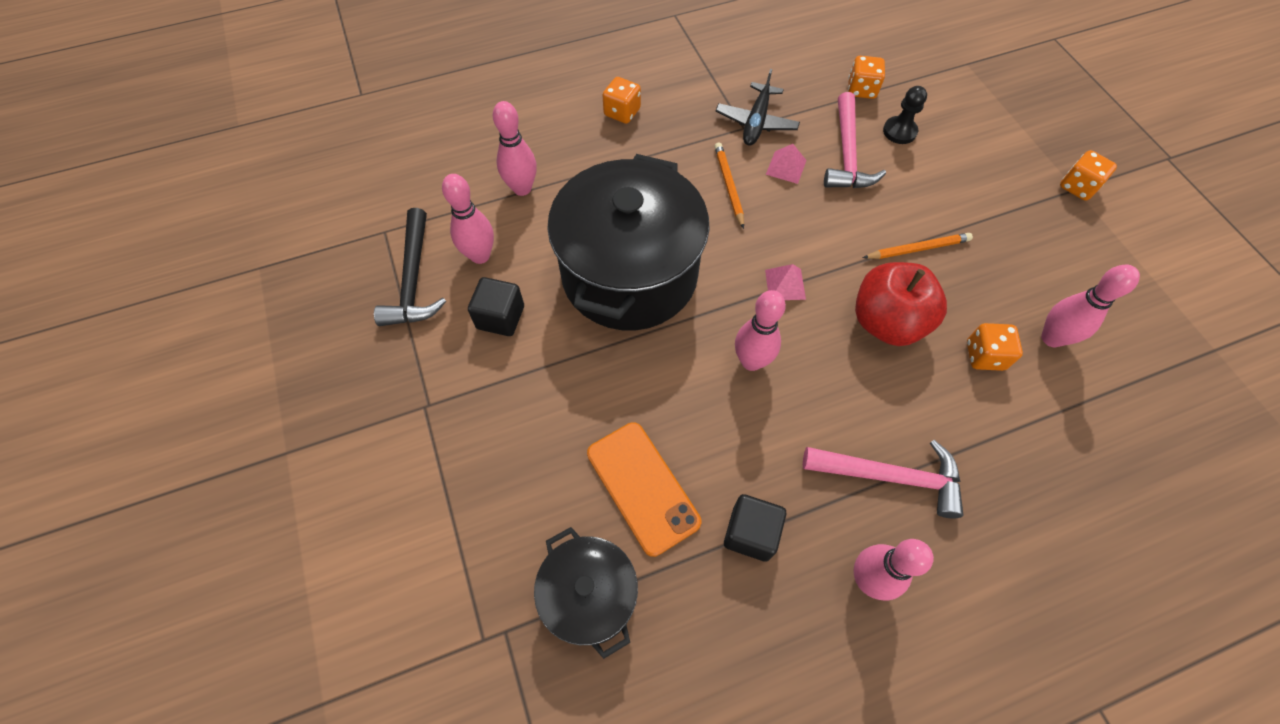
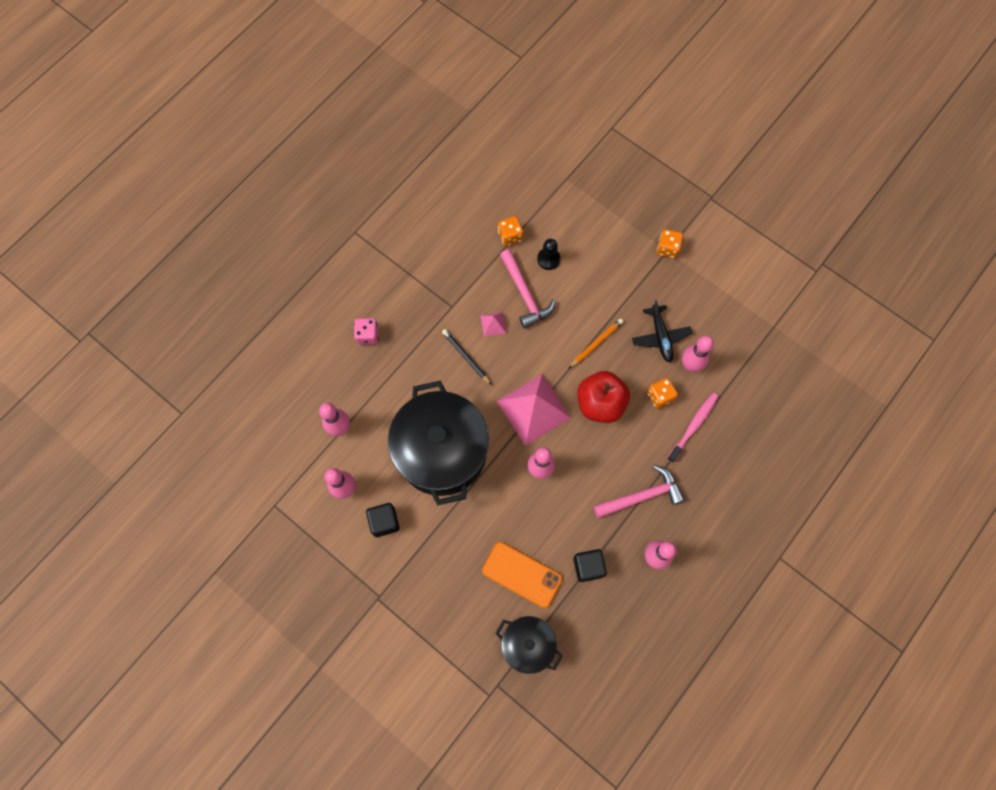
camera: 30 degrees left, 10 degrees up
(413, 279) = (316, 527): black hammer -> none
(622, 112) = (368, 335): orange dice -> pink dice
(728, 185) = (466, 357): orange pencil -> black pencil
(756, 122) = (457, 298): black plane -> black plane (660, 337)
(785, 284) = (533, 409): pink pyramid -> pink pyramid, size x2.30
(1022, 421) = (693, 426): none -> pink toothbrush

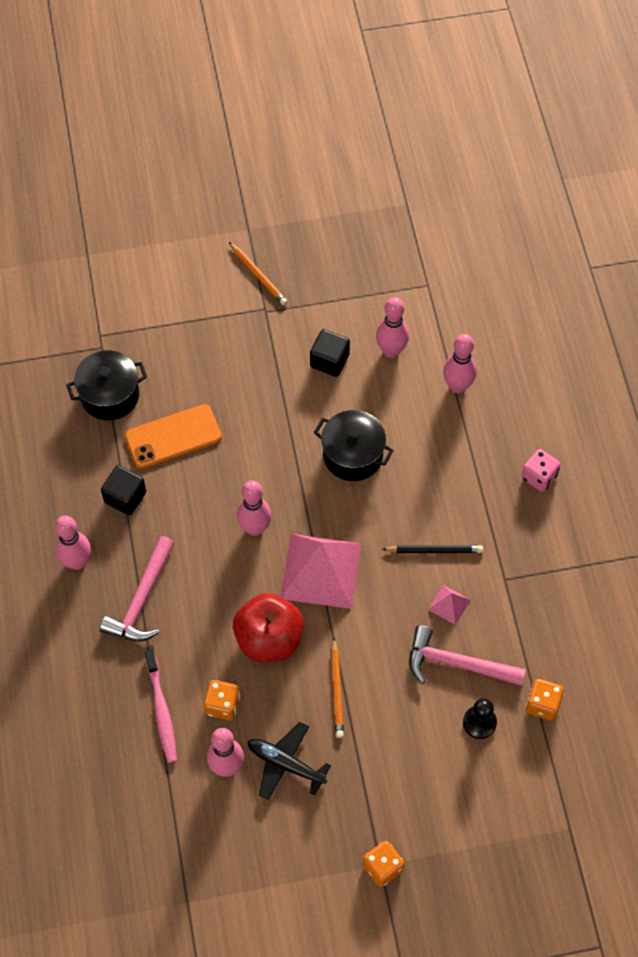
camera: 130 degrees right, 10 degrees down
(354, 626) = (258, 275): none -> orange pencil
(442, 452) = (352, 455): black pot -> black pot, size x0.53

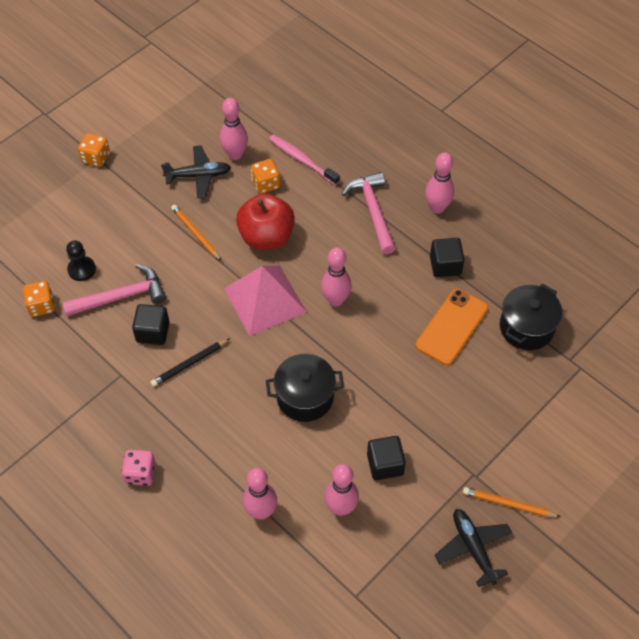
camera: 145 degrees right, 5 degrees down
(312, 264) = (473, 548): none -> black plane
(449, 604) = (153, 332): pink pyramid -> black cube

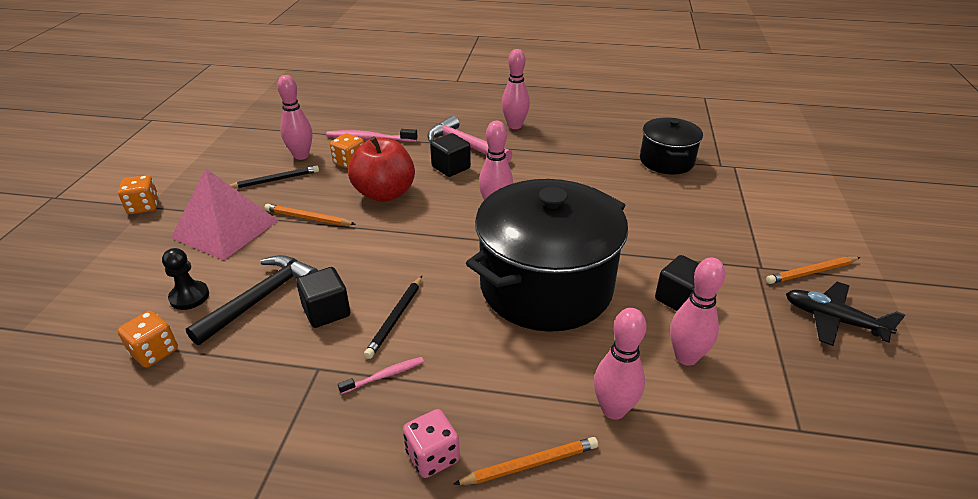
camera: 35 degrees left, 20 degrees down
(121, 297) = (260, 299): pink hammer -> black hammer
(153, 404) = (384, 376): none -> pink toothbrush
(186, 512) = (530, 464): none -> orange pencil
(198, 176) = (275, 180): black plane -> black pencil
(265, 300) = (428, 235): pink pyramid -> pink pyramid (225, 229)
(305, 397) = (546, 286): black pot -> black pot, size x1.89
(445, 265) = (561, 152): black cube -> black cube (451, 167)
(452, 327) = (612, 183): orange phone -> none

